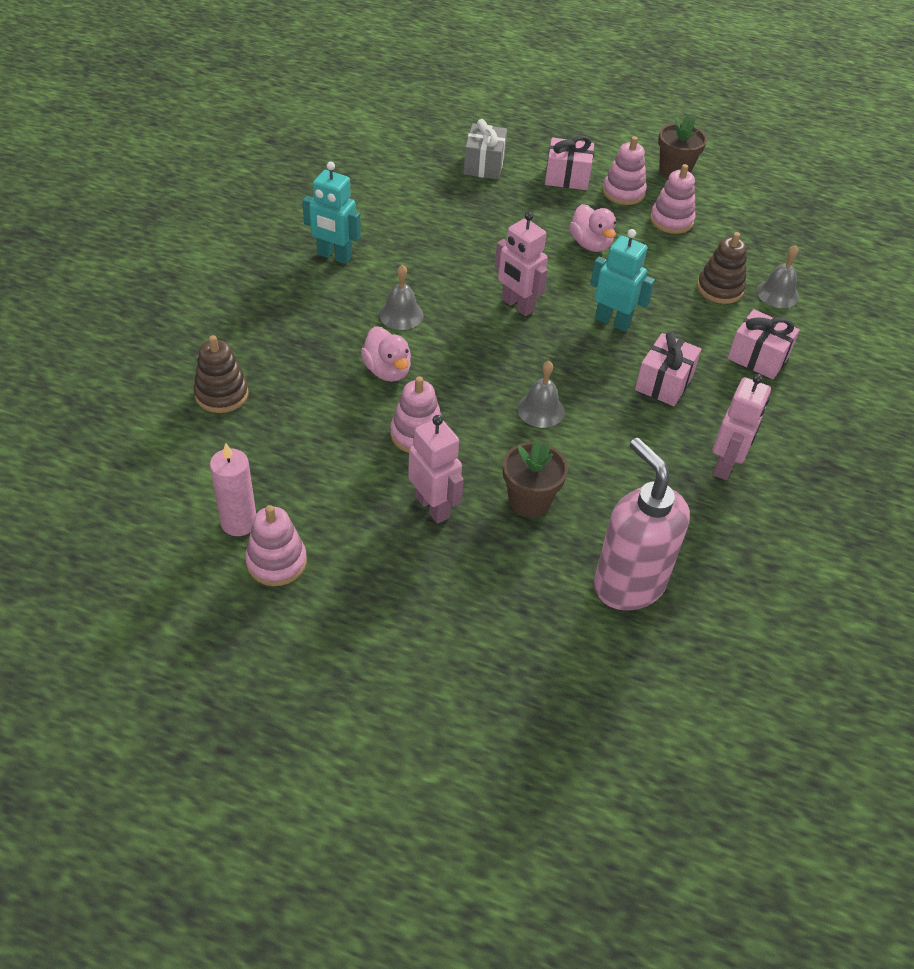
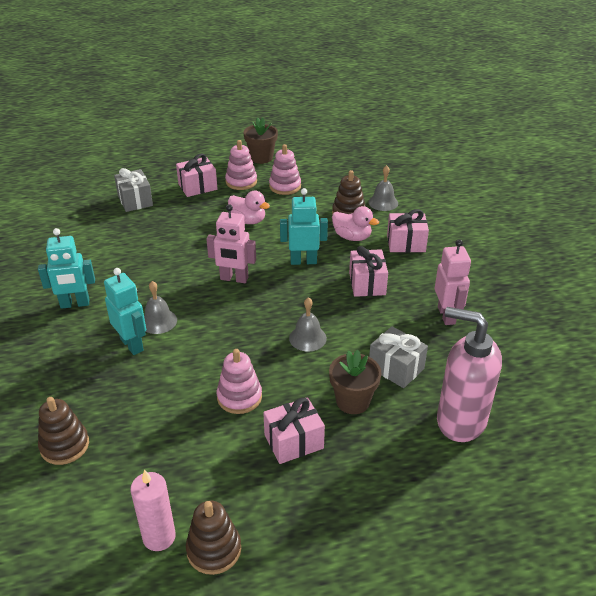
camera: 30 degrees left, 10 degrees down
(276, 562) = (214, 550): pink stacking toy -> brown stacking toy
(356, 326) = (132, 344): none -> turquoise robot
(387, 370) = (181, 364): pink duck -> pink duck (352, 237)
(433, 507) = (293, 441): pink robot -> pink gift
(609, 492) = (396, 368): none -> grey gift

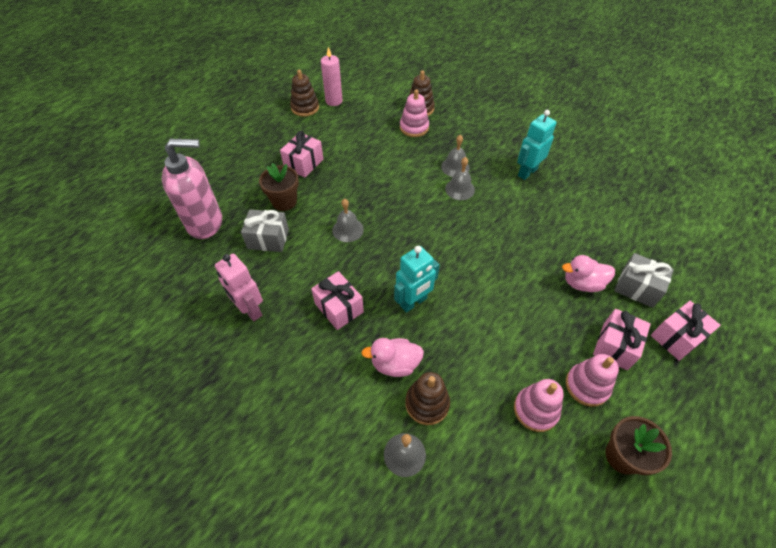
camera: 145 degrees right, 15 degrees up
(132, 344) = (455, 167): turquoise robot -> grey bell
(234, 279) = (450, 250): pink robot -> none
(239, 397) = (356, 170): pink stacking toy -> pink stacking toy (414, 128)
(248, 220) = (511, 325): pink duck -> pink duck (582, 283)
(406, 243) = (335, 389): pink gift -> pink gift (677, 337)

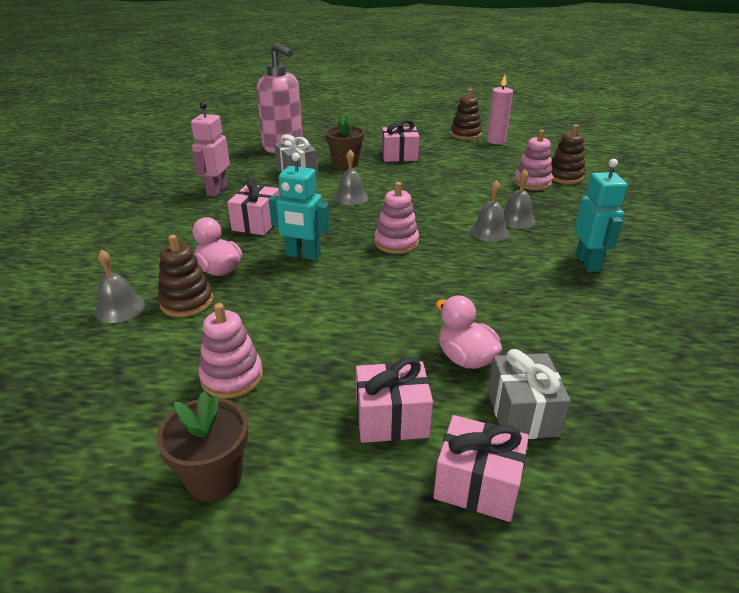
camera: 55 degrees right, 20 degrees down
(527, 172) = (588, 263): turquoise robot -> turquoise robot turned 75 degrees clockwise
(587, 386) = (301, 410): pink stacking toy -> pink stacking toy (396, 242)

